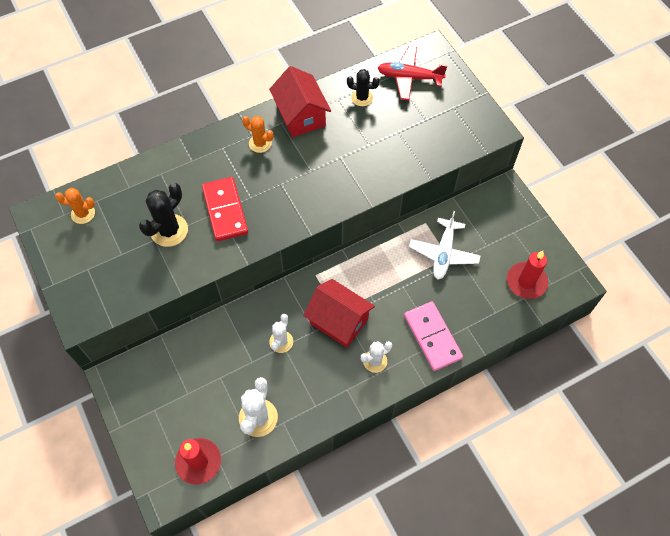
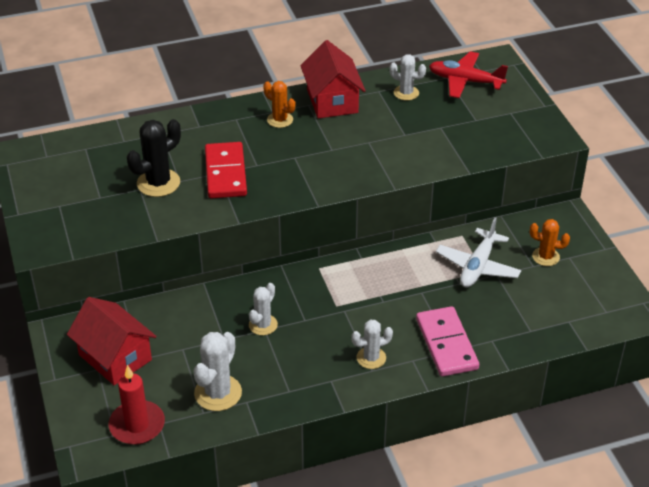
camera: 10 degrees right, 20 degrees down
(83, 214) = (67, 158): orange cactus -> orange cactus (545, 257)
(339, 321) = (336, 314): red house -> red house (115, 357)
(362, 98) = (406, 93): black cactus -> white cactus
(526, 282) = (574, 306): red candle -> none

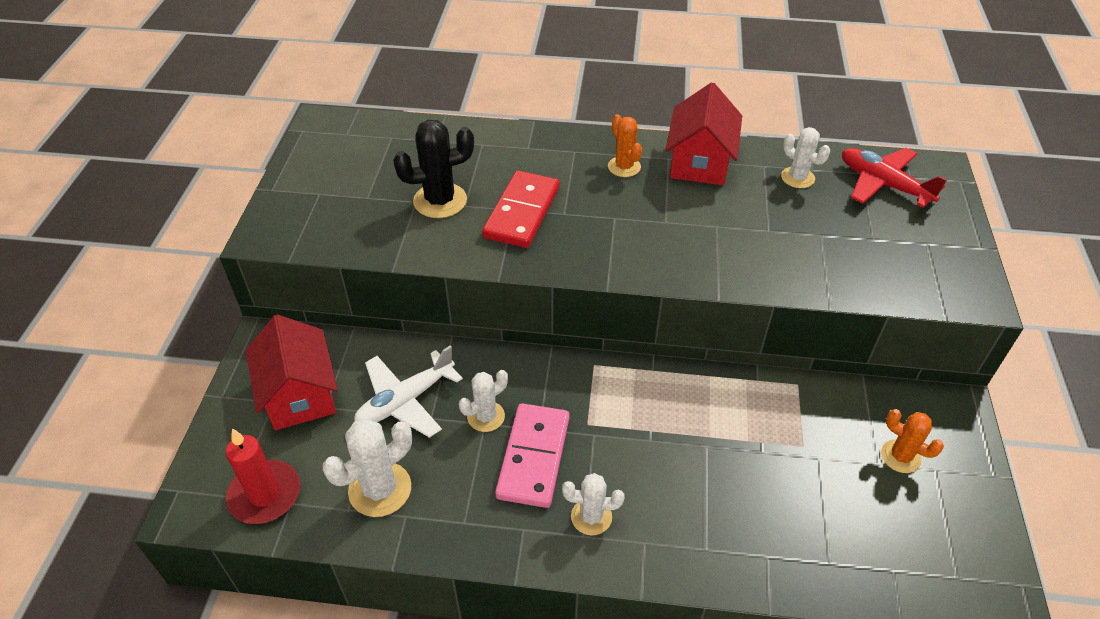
camera: 25 degrees right, 5 degrees up
(446, 344) = (701, 537): pink domino -> pink domino (534, 457)
(478, 266) = (798, 436): white plane -> white plane (405, 401)

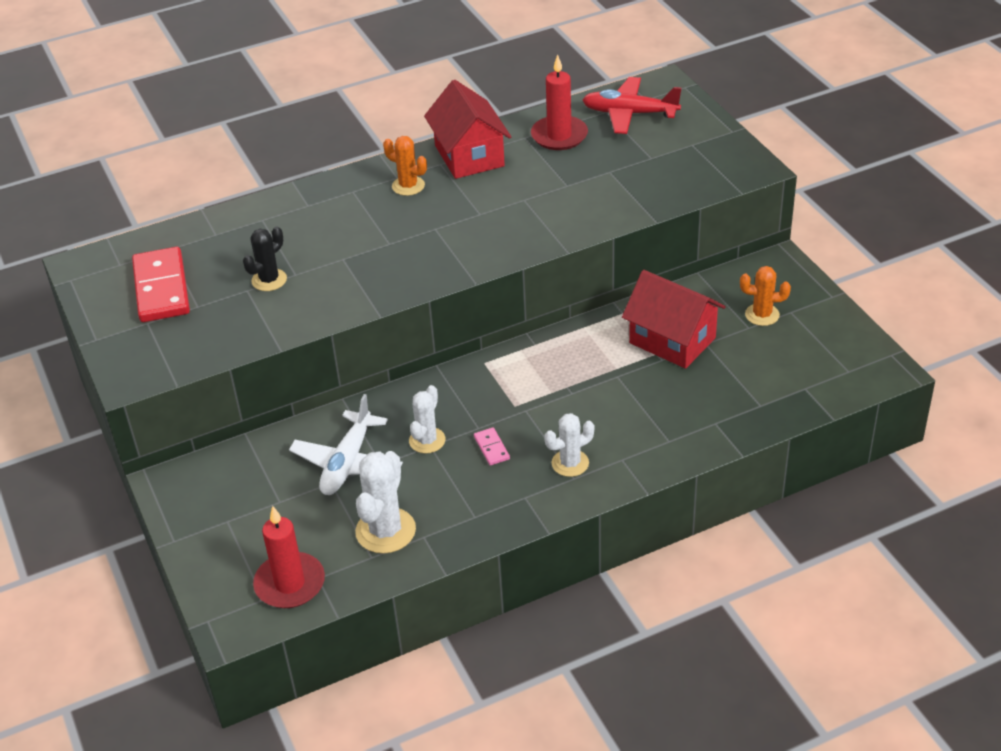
camera: 30 degrees left, 5 degrees down
(300, 394) = (247, 504): red house -> red house (672, 340)
(440, 201) = (269, 280): black cactus -> black cactus, size x0.64
(522, 212) = (352, 258): red domino -> red domino (162, 288)
(534, 457) = (491, 448): pink domino -> pink domino, size x0.44
(797, 178) = (559, 136): white cactus -> red candle

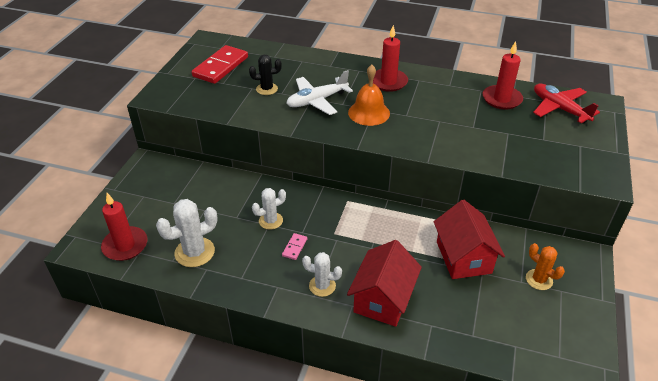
camera: 40 degrees right, 0 degrees up
(347, 463) = (223, 206): white plane -> white plane (317, 101)
(408, 186) = (388, 82): orange cactus -> red candle
(434, 236) = (369, 113): none -> orange bell
(469, 156) = (439, 84): red house -> red house (383, 299)

